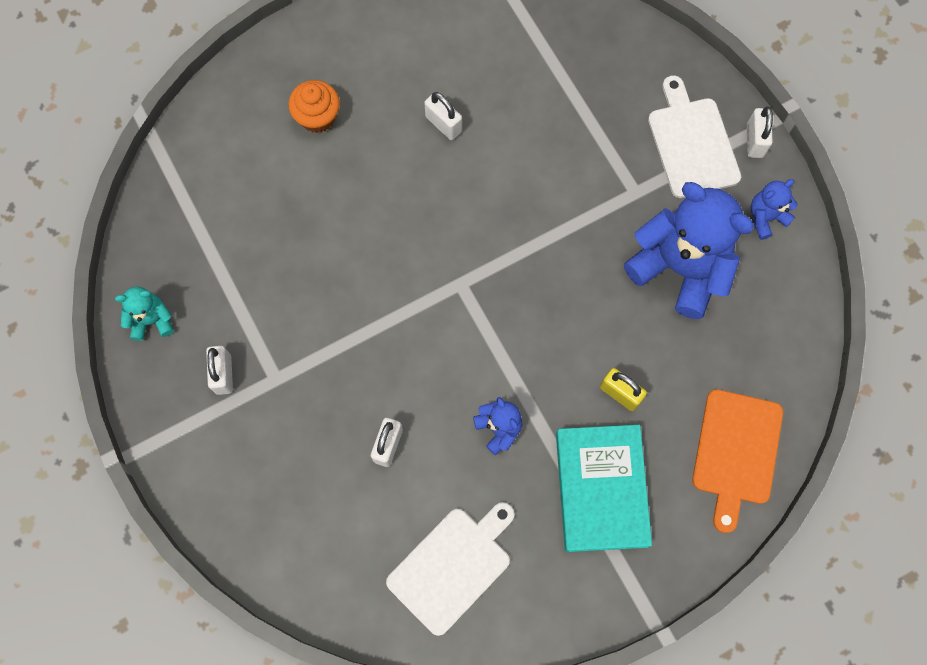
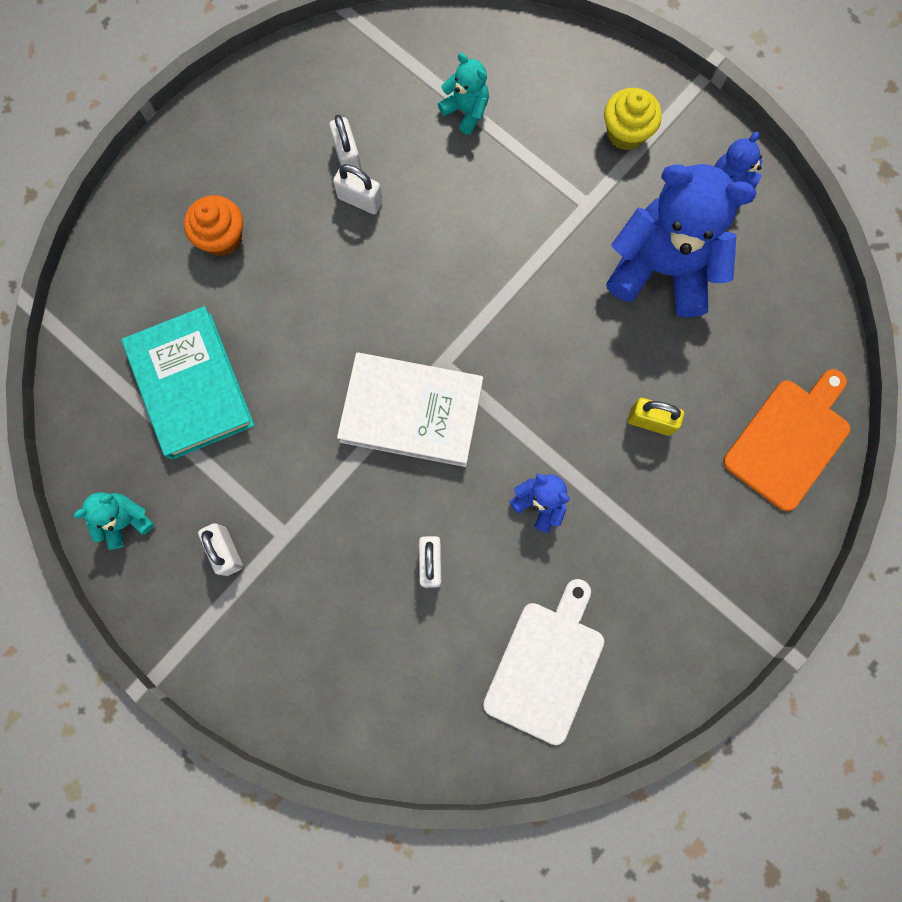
camera: 20 degrees left, 5 degrees up
(419, 314) = (411, 412): none -> white book
(561, 79) = (466, 111): none -> turquoise teddy bear
(601, 489) = (668, 528): turquoise book -> turquoise book (191, 385)
(692, 143) = (626, 133): white cutting board -> yellow cupcake
(736, 452) = (789, 440): orange cutting board -> orange cutting board turned 135 degrees counterclockwise
(754, 140) = (689, 109): white padlock -> white padlock (348, 157)

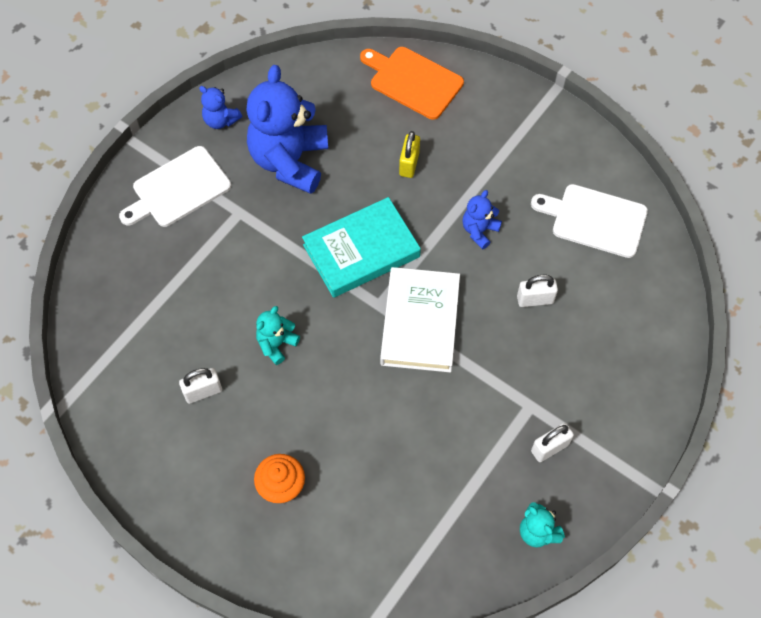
camera: 95 degrees left, 15 degrees down
(191, 385) = (416, 494): turquoise book -> turquoise book (361, 251)
(360, 200) = (242, 378): white padlock -> none
(466, 111) = (159, 304): turquoise teddy bear -> turquoise teddy bear (276, 344)
(626, 133) = (178, 189): yellow cupcake -> white cutting board

